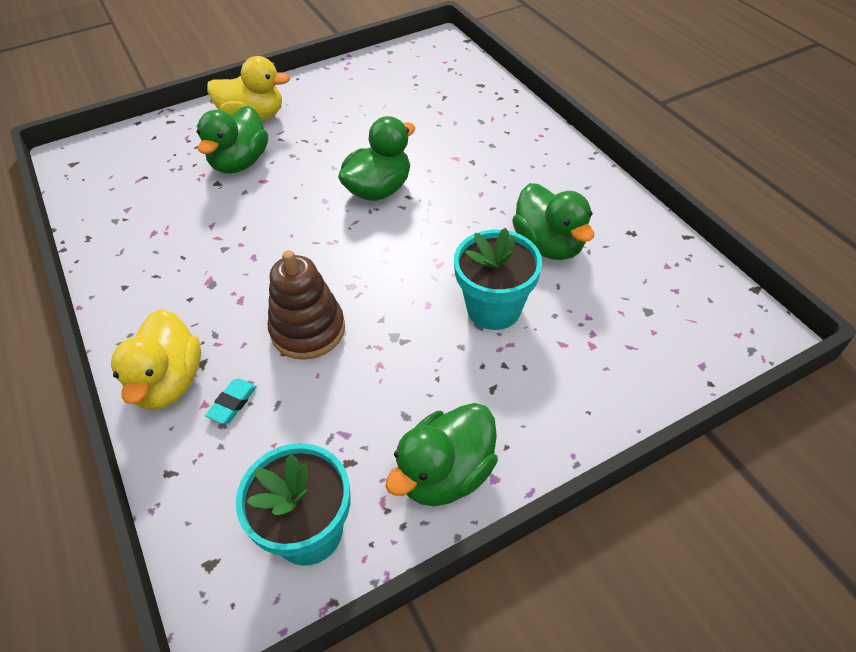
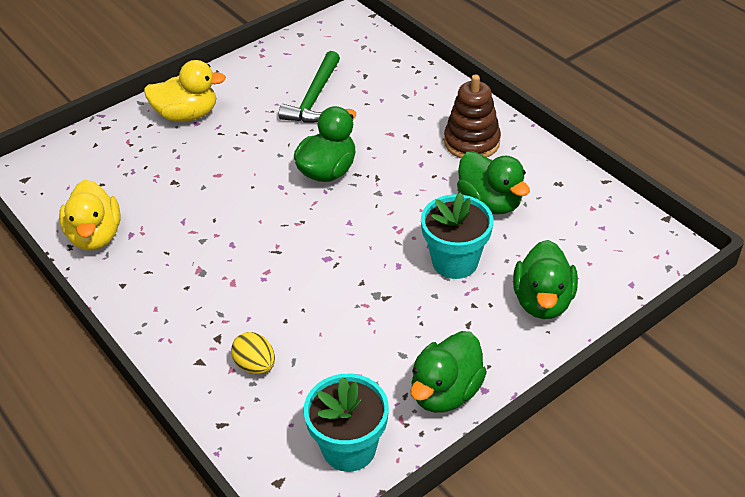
camera: 10 degrees left, 5 degrees down
(169, 382) = (194, 357): yellow duck -> yellow duck (95, 236)
(232, 403) = (255, 365): turquoise eraser -> yellow egg
(240, 163) = (189, 160): green duck -> green duck (542, 301)
(308, 330) = (301, 299): brown stacking toy -> brown stacking toy (471, 142)
(386, 114) = (314, 98): none -> green hammer

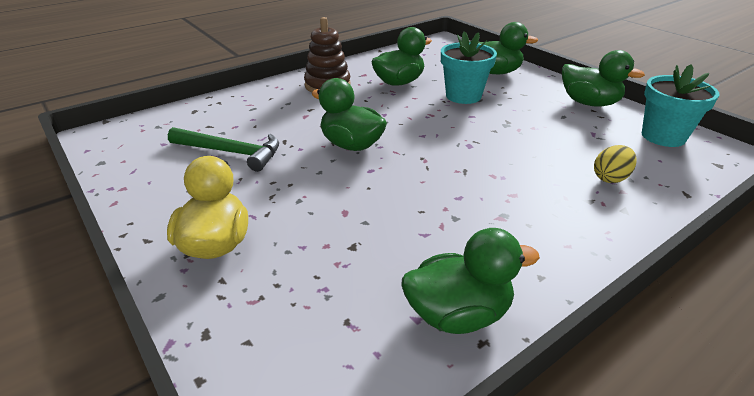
camera: 90 degrees left, 10 degrees down
(95, 236) = (458, 314): yellow duck -> green duck

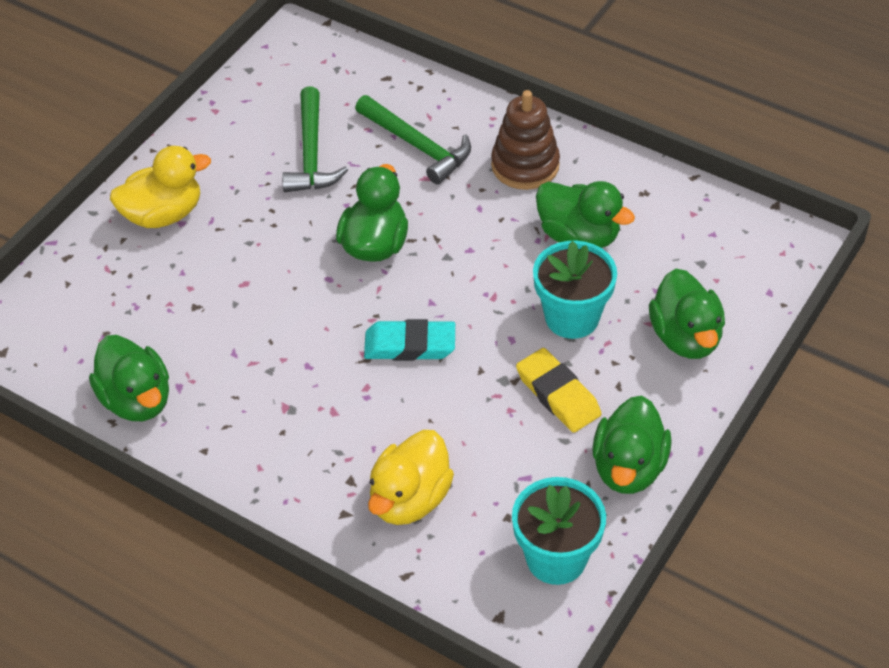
camera: 70 degrees right, 15 degrees up
(272, 113) = (417, 145): none -> green hammer
(459, 150) = (410, 345): none -> turquoise eraser
(525, 111) = (558, 394): none -> yellow eraser
(610, 178) = (410, 499): yellow egg -> yellow duck

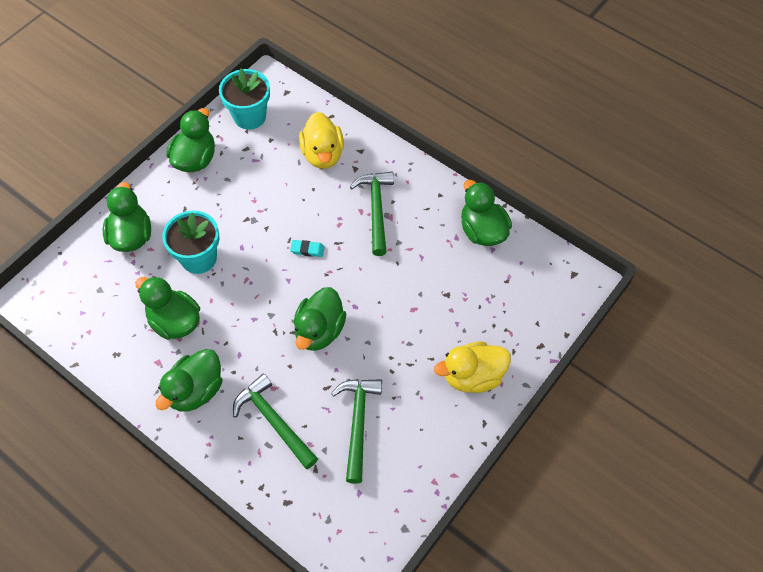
camera: 175 degrees left, 10 degrees up
(309, 415) = (376, 210): none -> green hammer
(410, 345) = (307, 250): turquoise eraser -> turquoise eraser, size x0.56
(410, 499) = (323, 154): yellow duck -> yellow duck turned 135 degrees clockwise
(525, 165) = (195, 390): brown stacking toy -> green duck
(558, 394) = (222, 207): yellow eraser -> none

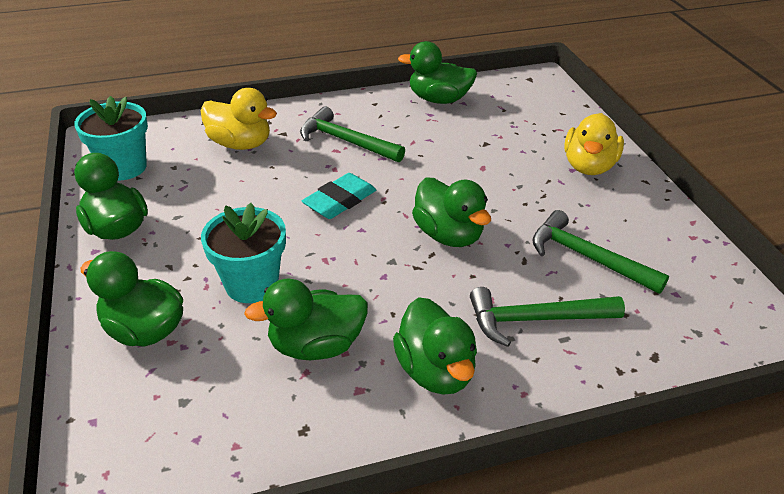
camera: 55 degrees left, 20 degrees down
(307, 250) = (340, 201): turquoise eraser -> turquoise eraser, size x1.80

